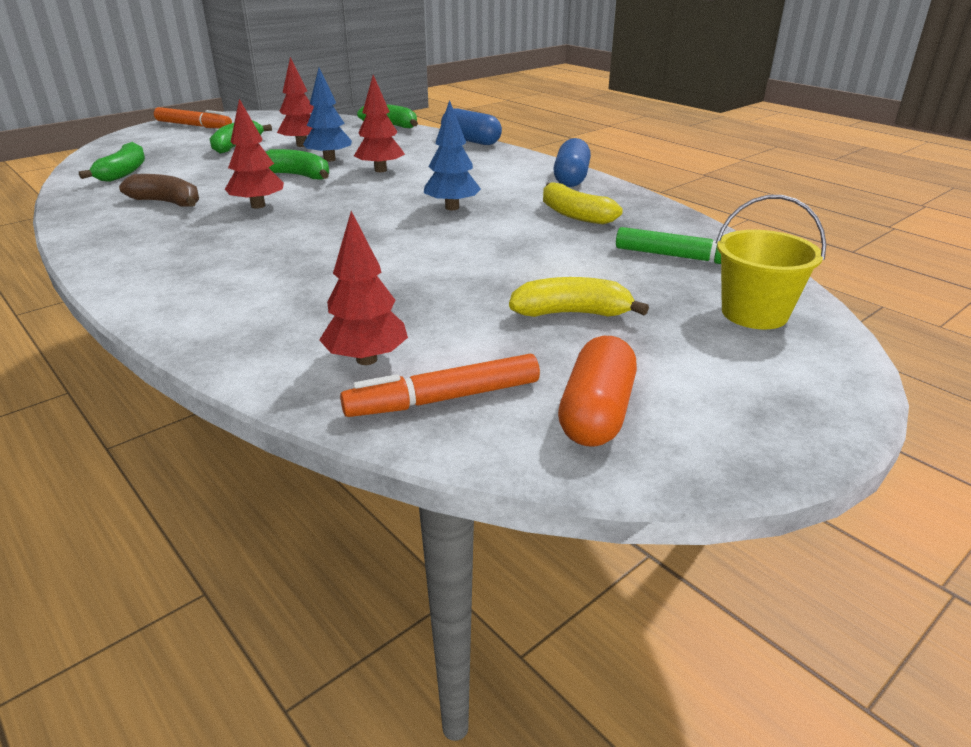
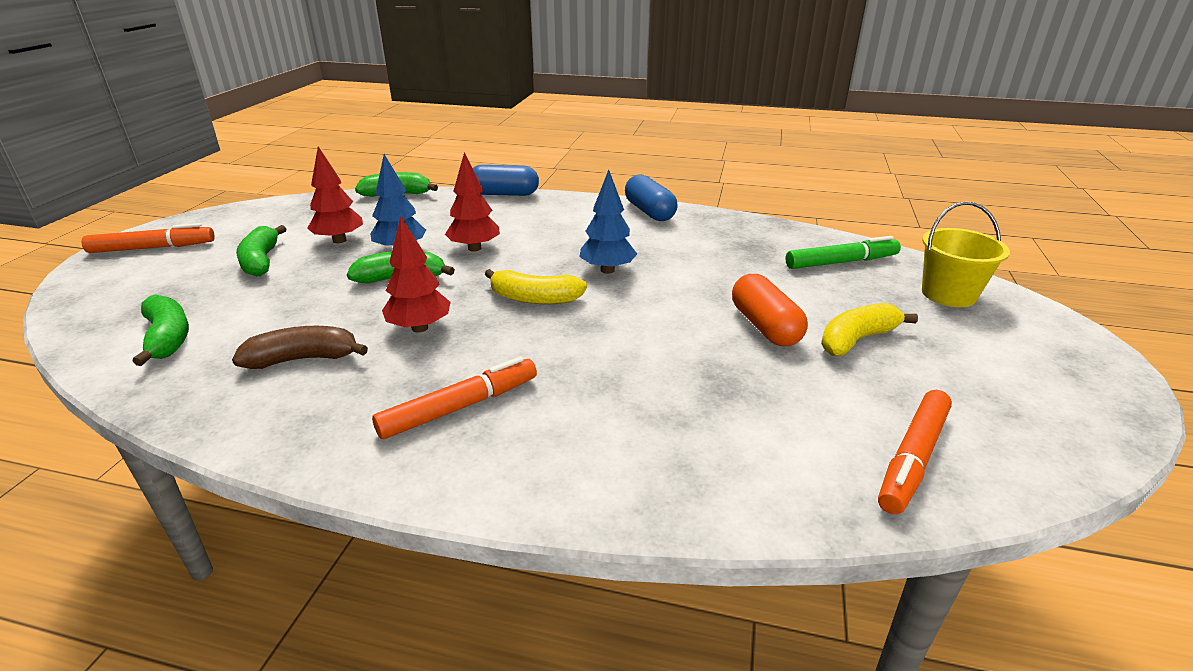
camera: 35 degrees left, 0 degrees up
(201, 253) = (460, 407): none -> orange marker
(366, 359) = (803, 451): red tree -> none
(575, 215) = (710, 247): yellow banana -> yellow banana (535, 299)
(596, 413) = (1007, 418): orange capsule -> orange capsule (765, 326)

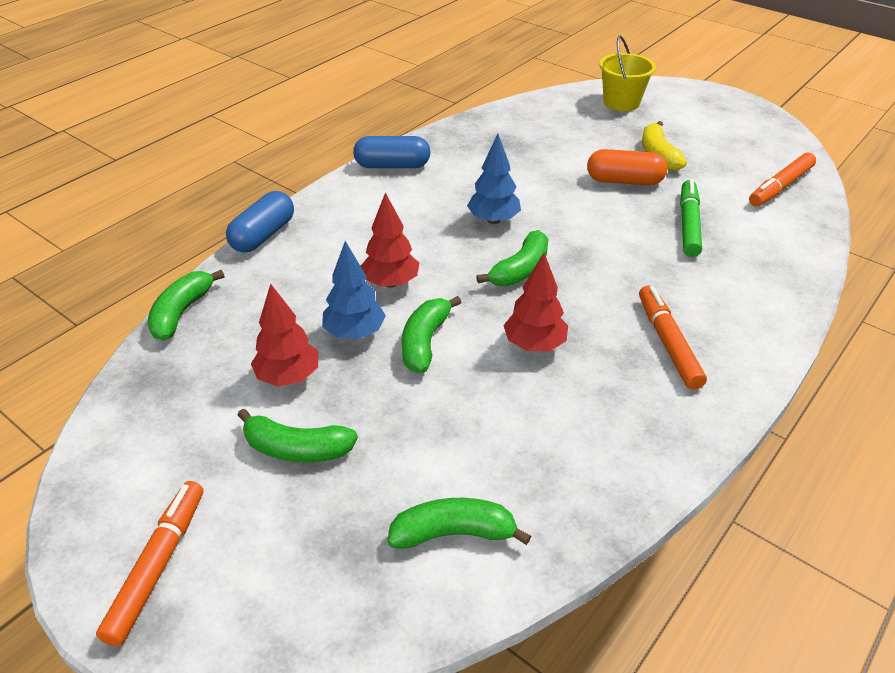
camera: 65 degrees left, 10 degrees up
(303, 359) = (553, 426): brown banana -> none
(535, 299) = (520, 270): yellow banana -> green banana
(841, 262) = (553, 119): green marker -> green marker (688, 224)
(912, 458) = (780, 187): orange marker -> orange marker turned 75 degrees clockwise

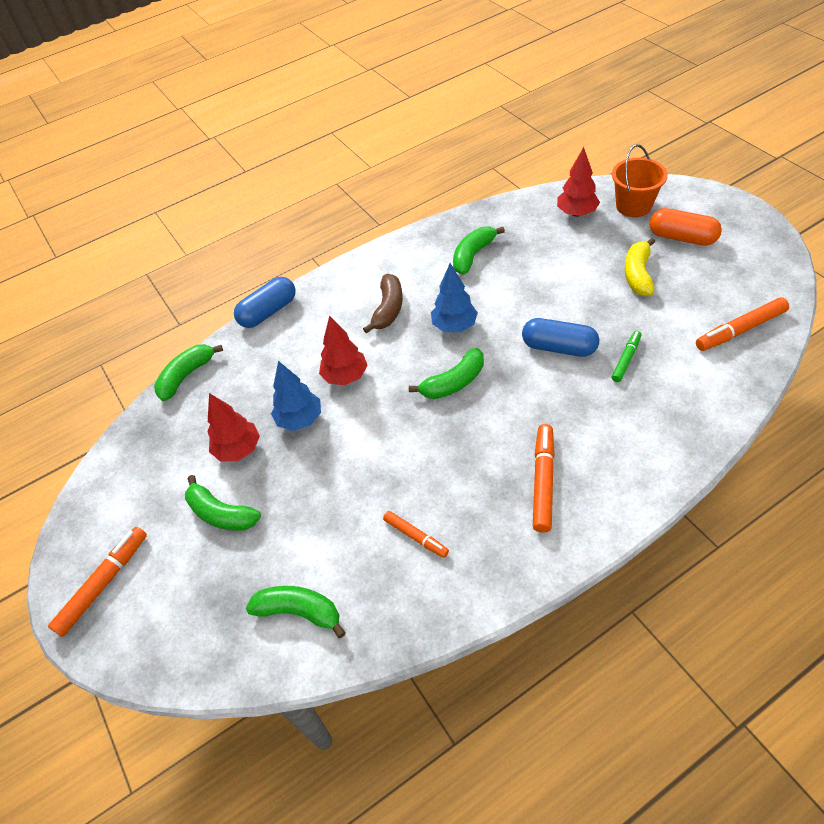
camera: 25 degrees right, 10 degrees up
(392, 166) = (395, 254): blue capsule -> blue capsule (559, 347)
(410, 214) = (388, 309): none -> brown banana
(425, 342) = (348, 439): green banana -> green banana (473, 255)
(534, 345) = (431, 459): red tree -> red tree (576, 213)
(557, 423) = (415, 537): none -> orange marker
(621, 102) = (633, 206): yellow bucket -> orange bucket
(624, 181) = (590, 300): orange capsule -> orange capsule (682, 237)
(688, 224) = (626, 359): green marker -> green marker, size x0.62

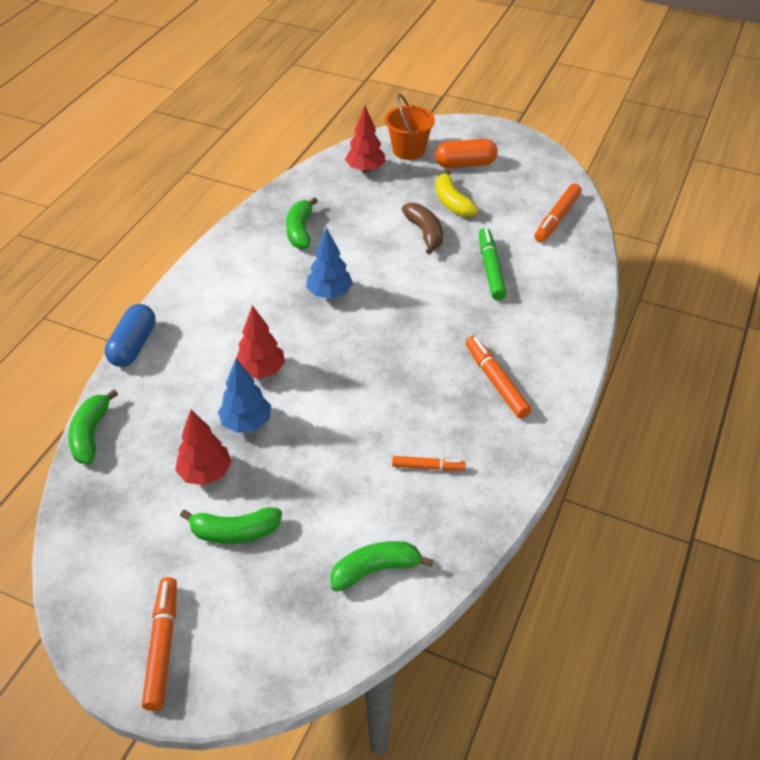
camera: 40 degrees left, 5 degrees down
(388, 309) = (256, 301): brown banana -> brown banana (425, 233)
(454, 382) = (365, 338): green banana -> none
(559, 347) = (432, 279): blue capsule -> none
(626, 359) = (491, 269): green marker -> green marker, size x1.61

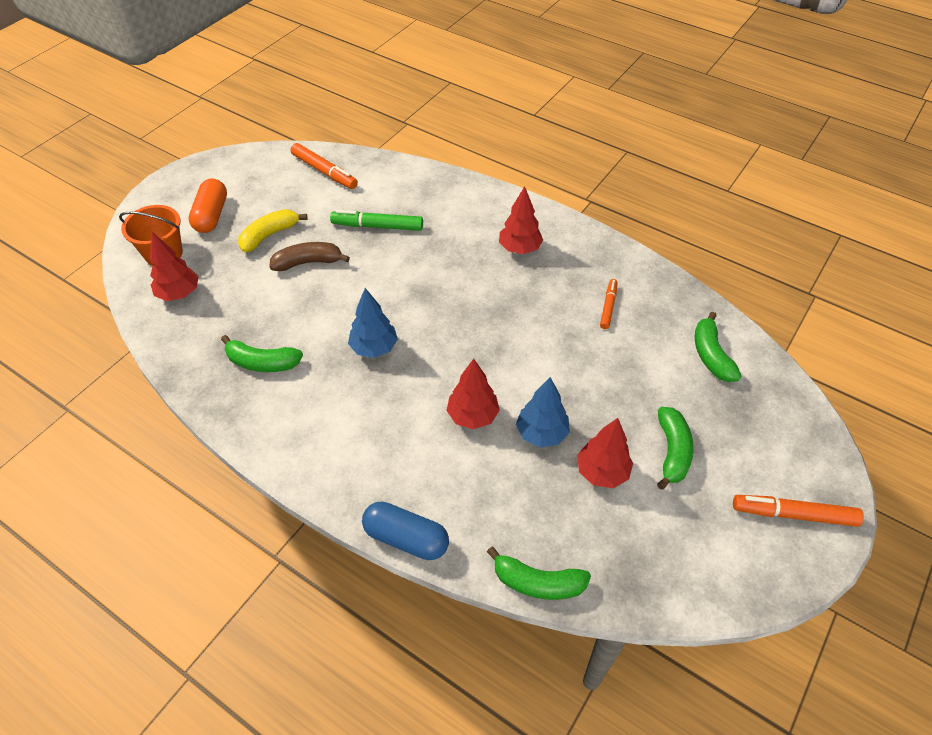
camera: 80 degrees left, 5 degrees up
(452, 202) = (269, 235): yellow banana -> yellow banana turned 150 degrees clockwise
(496, 381) = (519, 248): orange marker -> red tree

